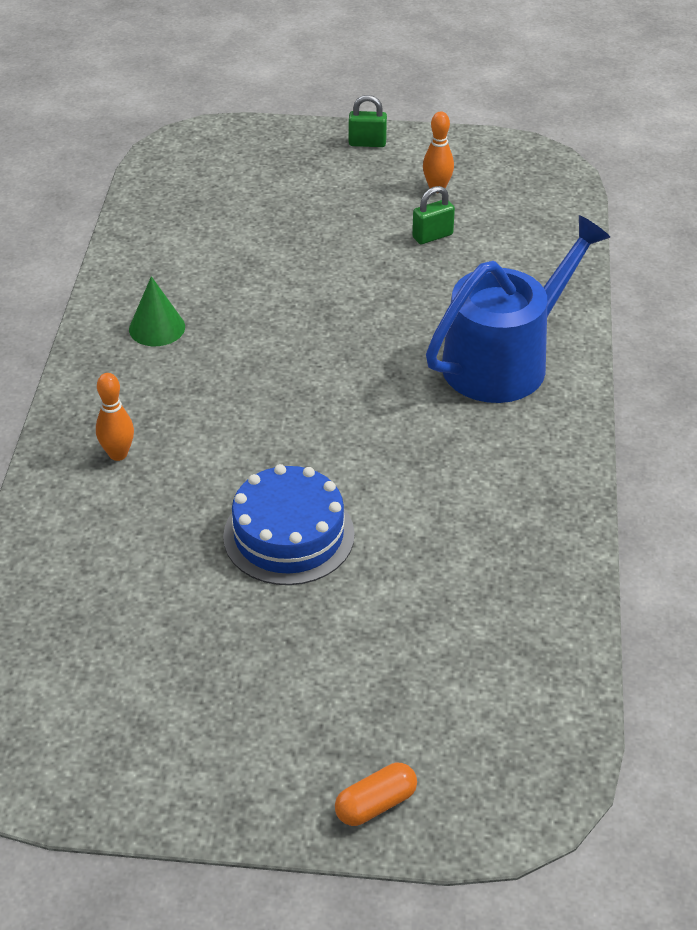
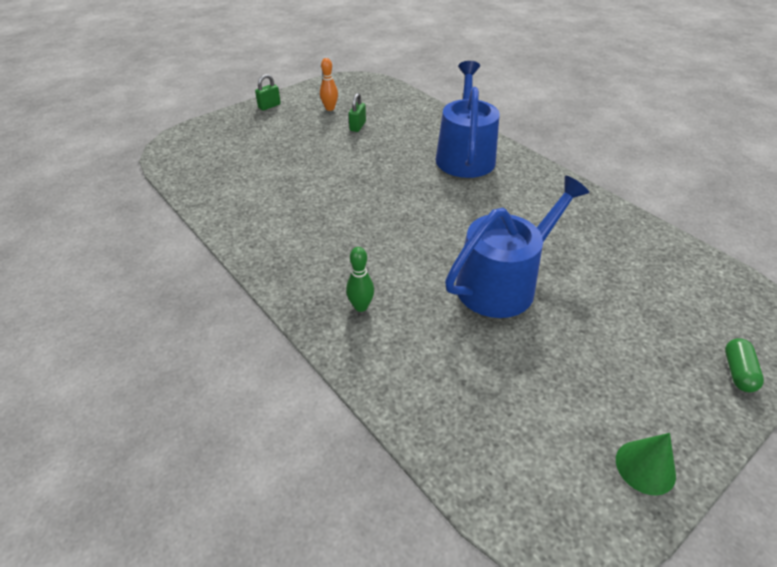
camera: 45 degrees left, 0 degrees up
(118, 454) = (361, 306): orange bowling pin -> green bowling pin
(157, 328) = (285, 234): green cone -> green cone (645, 467)
(288, 535) = (502, 283): blue cake -> blue watering can
(375, 804) = (737, 372): orange capsule -> green capsule

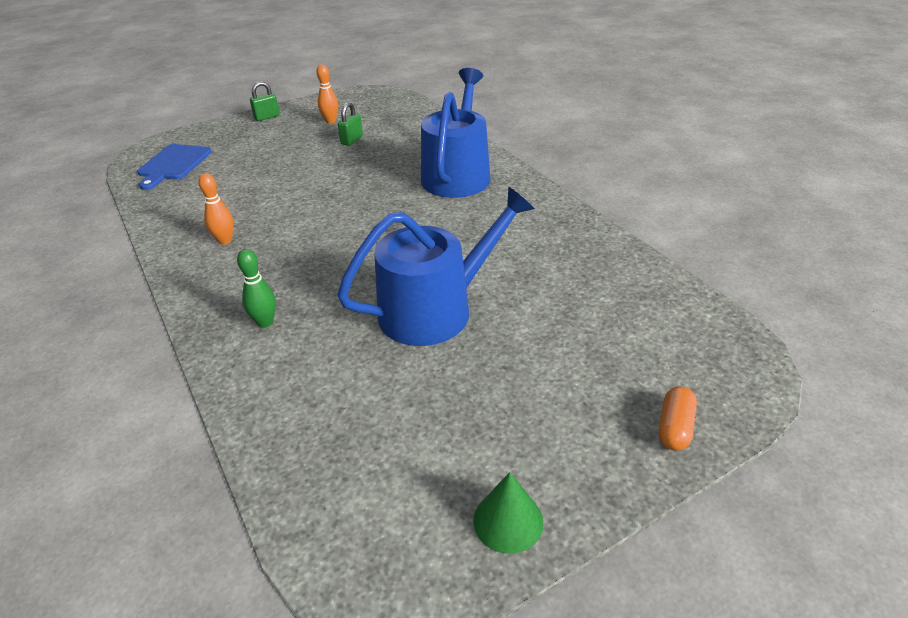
camera: 10 degrees right, 5 degrees down
(203, 157) = (173, 164): none -> blue cutting board
(287, 230) = (225, 241): none -> orange bowling pin
(737, 372) = (675, 428): green capsule -> orange capsule

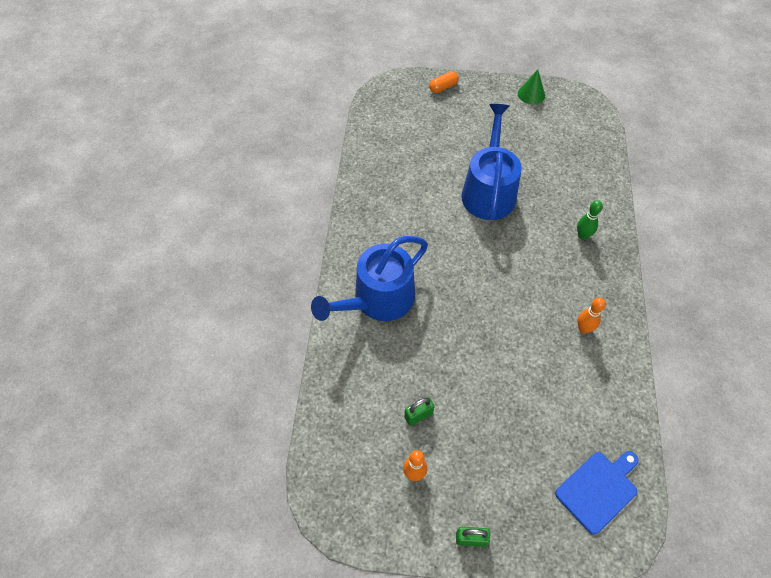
camera: 145 degrees left, 20 degrees up
(435, 309) = (488, 191): blue watering can -> blue watering can turned 90 degrees clockwise

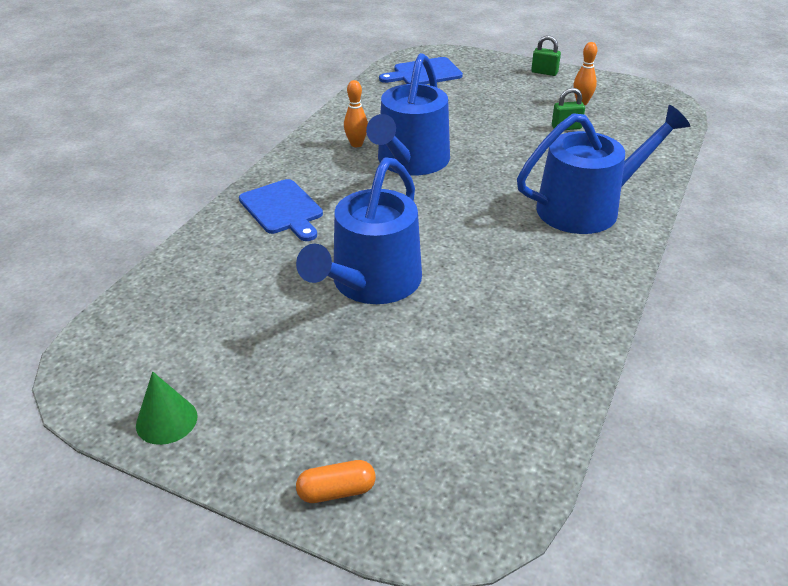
camera: 160 degrees left, 20 degrees down
(528, 318) = (410, 161): none -> blue watering can
(582, 235) = (282, 209): green bowling pin -> blue cutting board

